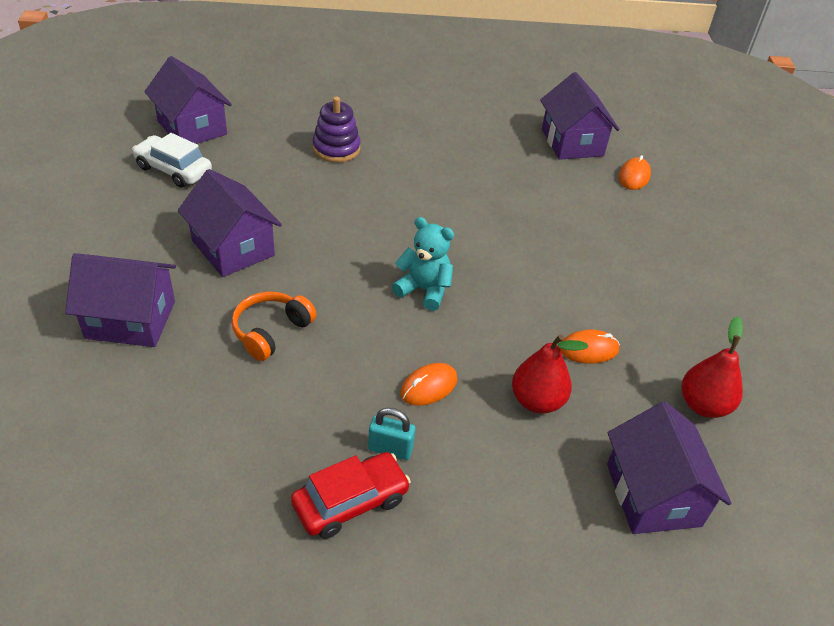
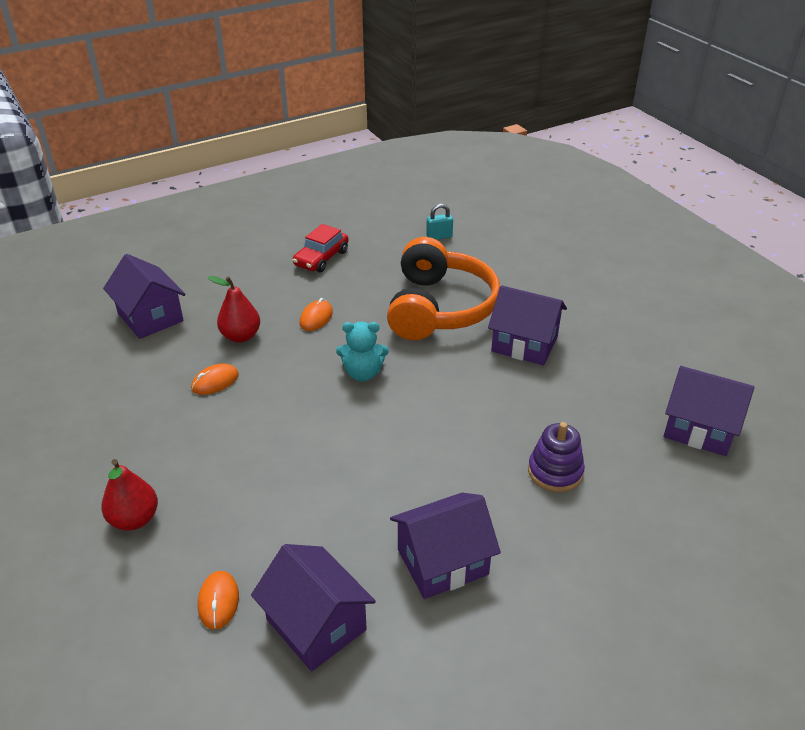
camera: 155 degrees right, 5 degrees down
(131, 320) = (526, 282): purple house -> purple house (442, 562)
(173, 170) = (649, 382): white car -> none
(271, 331) = (439, 308): orange headphones -> orange headphones, size x2.13
(390, 449) = (317, 283): turquoise padlock -> turquoise padlock (439, 236)
(703, 405) = (118, 377): red pear -> red pear (134, 519)

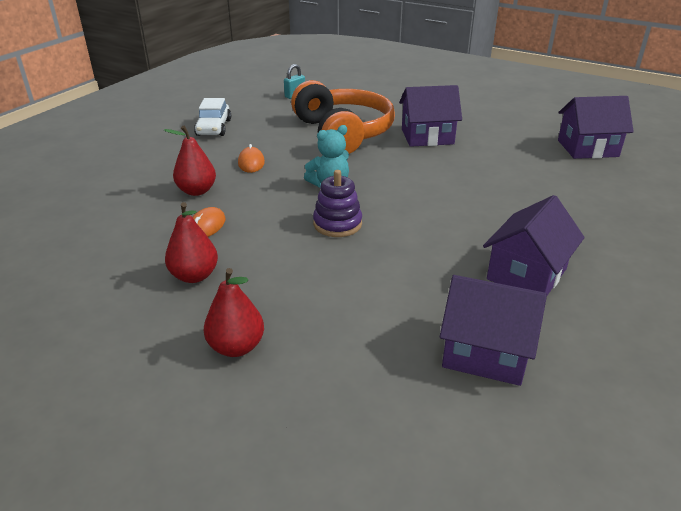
camera: 30 degrees left, 5 degrees down
(150, 317) = (92, 202): purple house -> none
(162, 433) = (194, 276): none -> red pear
(218, 601) = (386, 373): orange mouse -> none
(321, 258) = (213, 127): red car -> white car
(555, 471) = (533, 197): purple stacking toy -> purple stacking toy (337, 224)

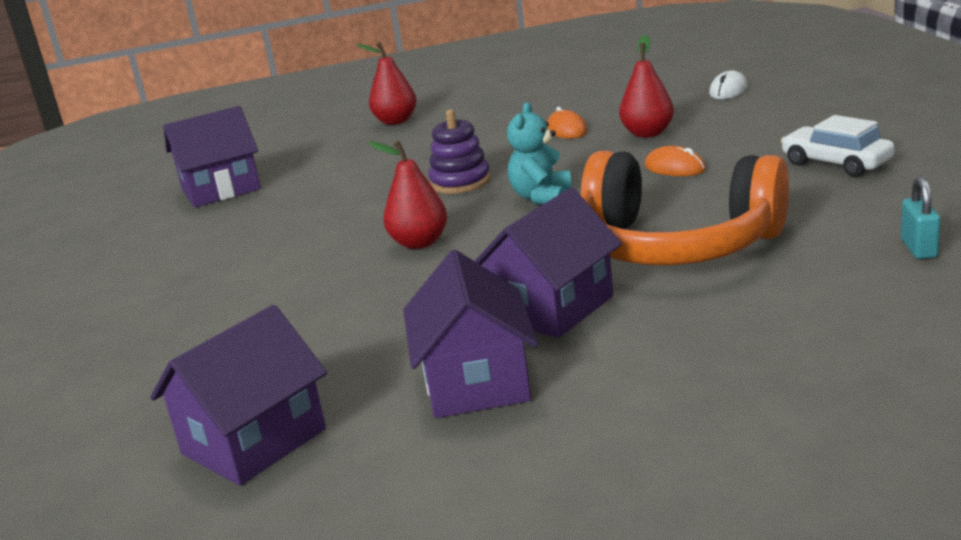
camera: 140 degrees right, 10 degrees down
(84, 193) = (728, 90): none -> white mouse
(194, 276) = (498, 118): red pear -> red pear (419, 243)
(526, 274) = (225, 238): purple house -> purple house (476, 382)

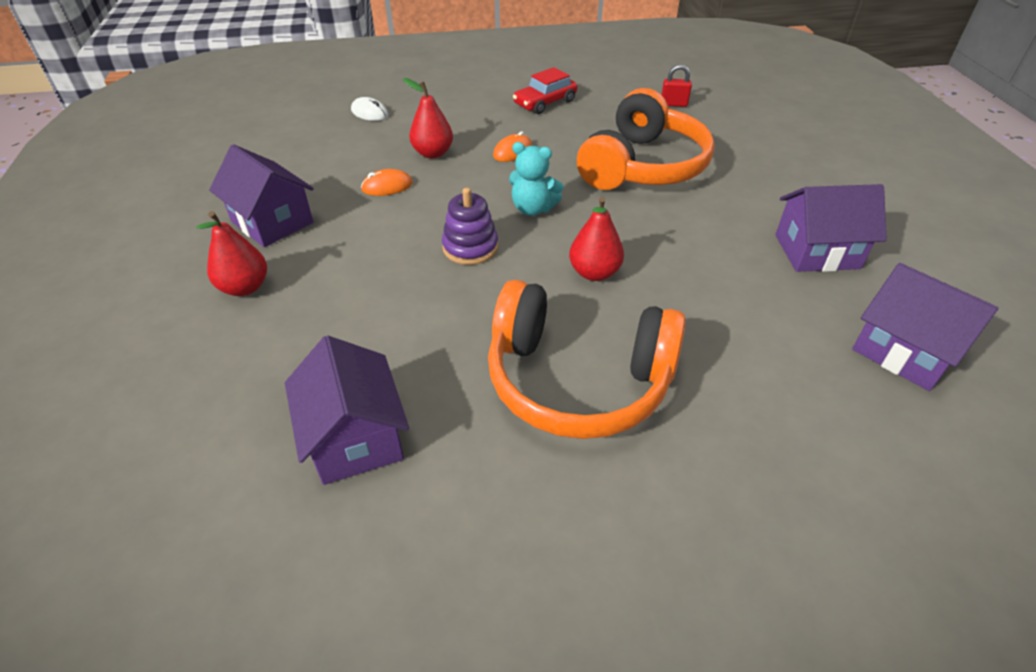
camera: 90 degrees left, 20 degrees up
(258, 254) = (577, 380): none -> orange headphones
(552, 307) = (721, 217): purple house -> purple house (272, 222)
(836, 163) = (545, 103): white car -> red car
(919, 249) = (673, 104): turquoise padlock -> red padlock

